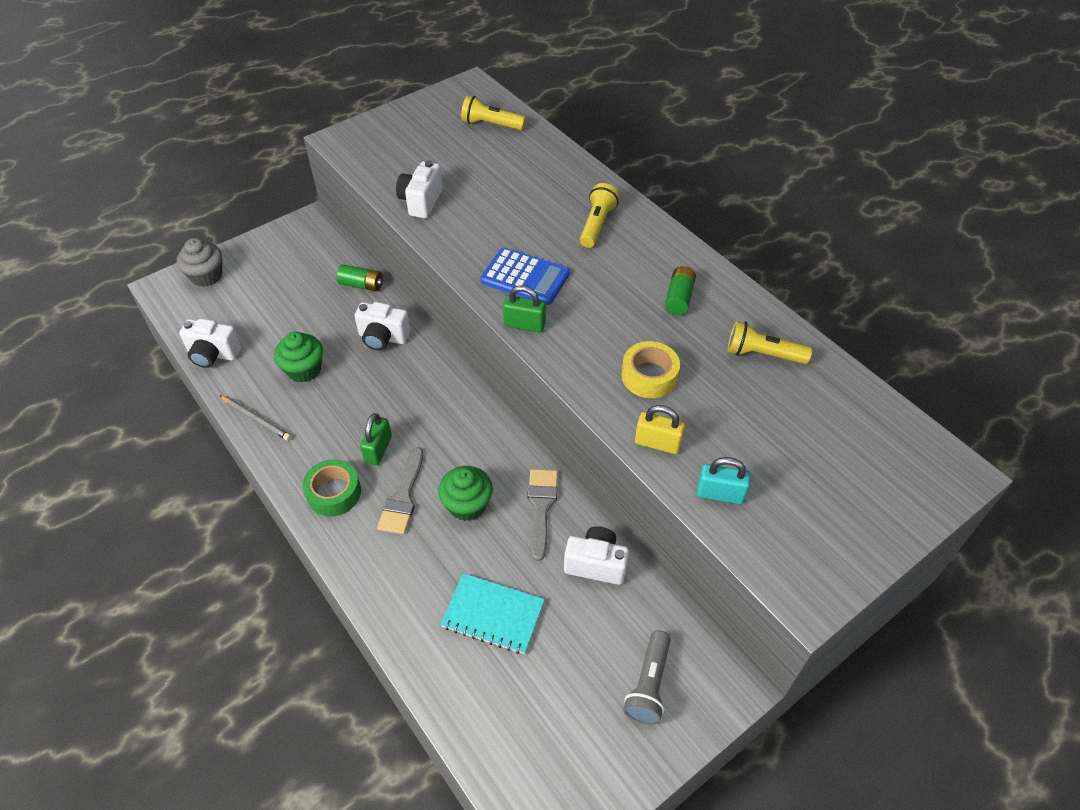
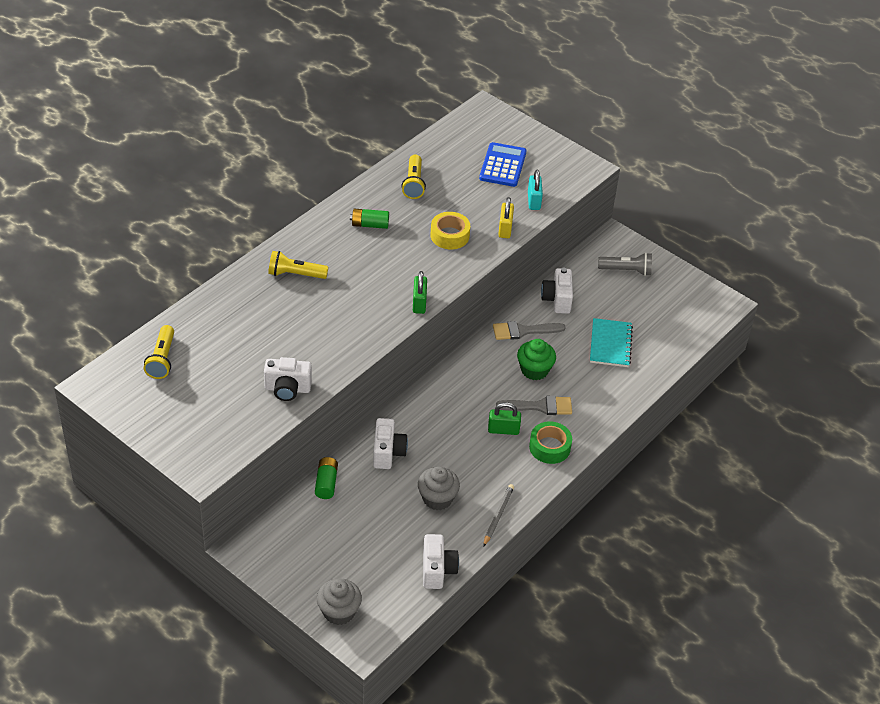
camera: 105 degrees left, 5 degrees down
(304, 369) = (437, 498): green cupcake -> grey cupcake
(525, 277) = (368, 309): blue calculator -> blue calculator (502, 165)

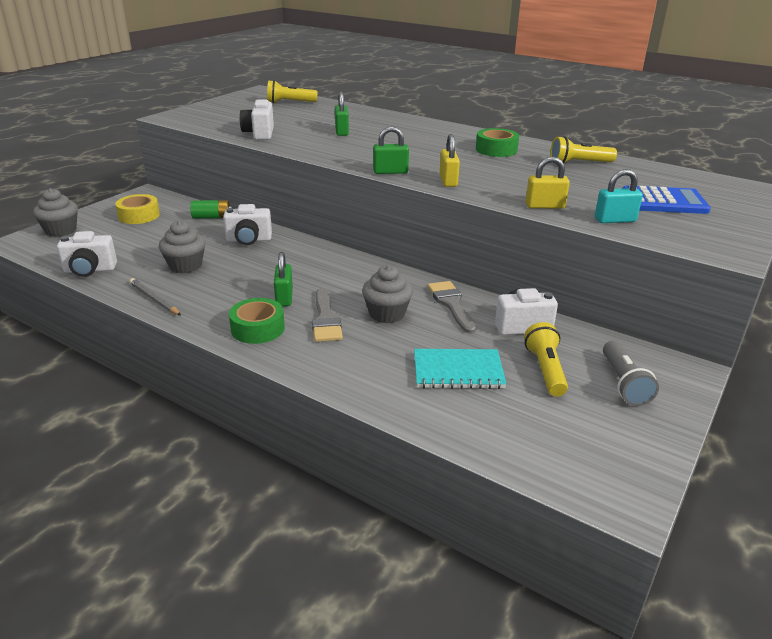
camera: 85 degrees right, 15 degrees down
(292, 324) = (341, 132): none -> green padlock
(295, 274) = (406, 130): yellow flashlight -> yellow flashlight (545, 370)
(369, 225) = (496, 150): green battery -> green tape
(446, 271) = (448, 181): none -> yellow padlock
(449, 235) = (508, 181): yellow tape -> yellow tape (139, 215)
(498, 515) = (154, 299): grey pencil -> grey pencil turned 150 degrees counterclockwise
(534, 370) = (387, 314): green cupcake -> grey cupcake

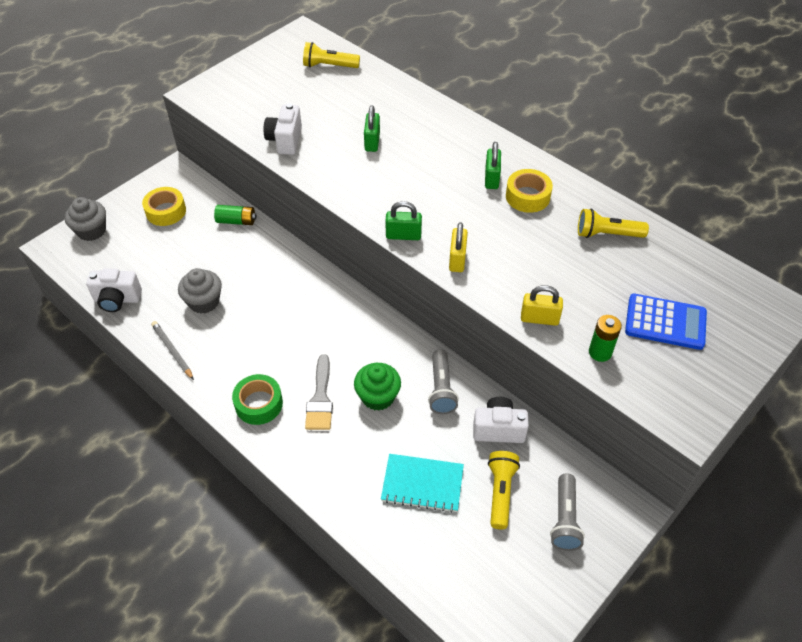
camera: 10 degrees right, 20 degrees up
(249, 240) = (268, 265): white camera -> none
(284, 297) = (288, 361): green padlock -> green padlock (491, 178)
(387, 314) = (378, 397): grey cupcake -> green cupcake
(451, 304) = (441, 389): grey brush -> grey flashlight
(496, 150) = (527, 196): green tape -> yellow tape
(615, 220) = (600, 352): turquoise padlock -> green battery

